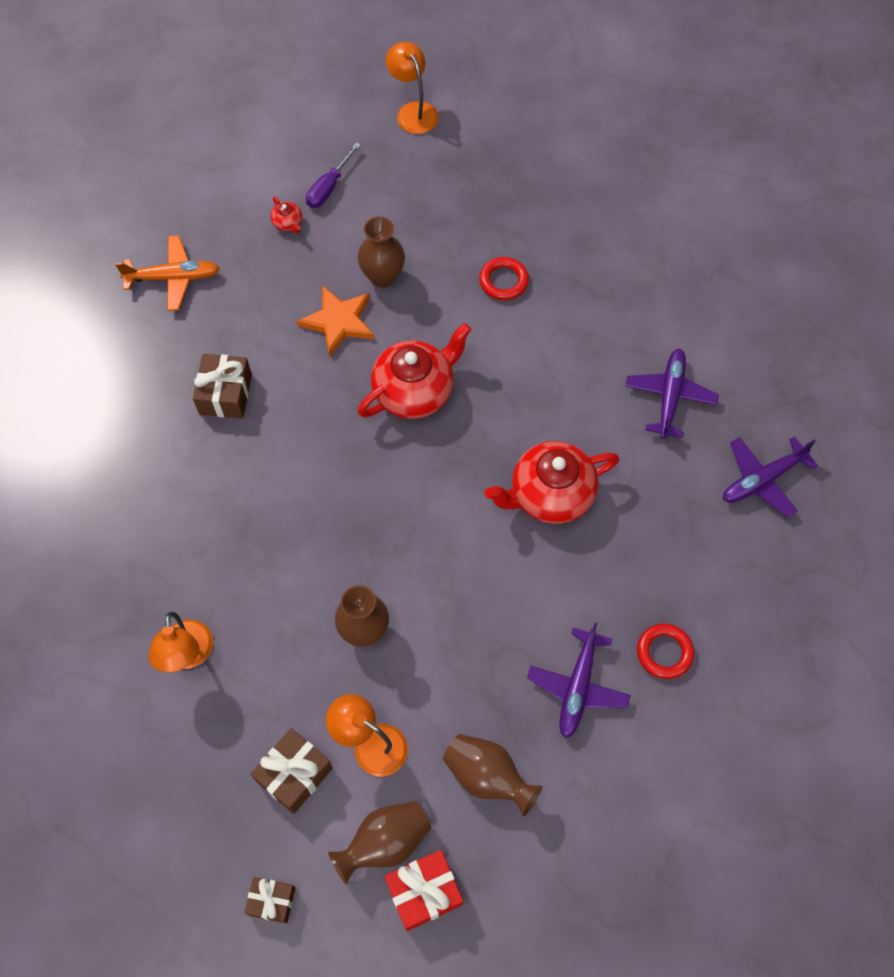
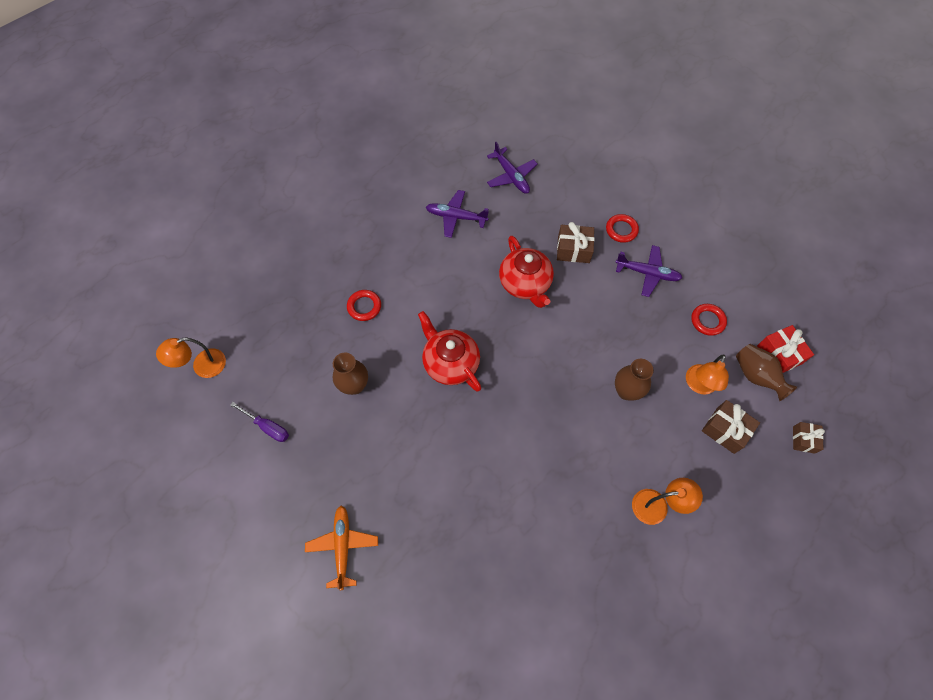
camera: 90 degrees left, 0 degrees up
(225, 394) = (451, 495): brown gift -> brown gift (573, 250)
(288, 223) = (298, 457): red teapot -> none
(339, 322) = (391, 415): orange star -> none
(488, 777) = (707, 321): brown vase -> red ring

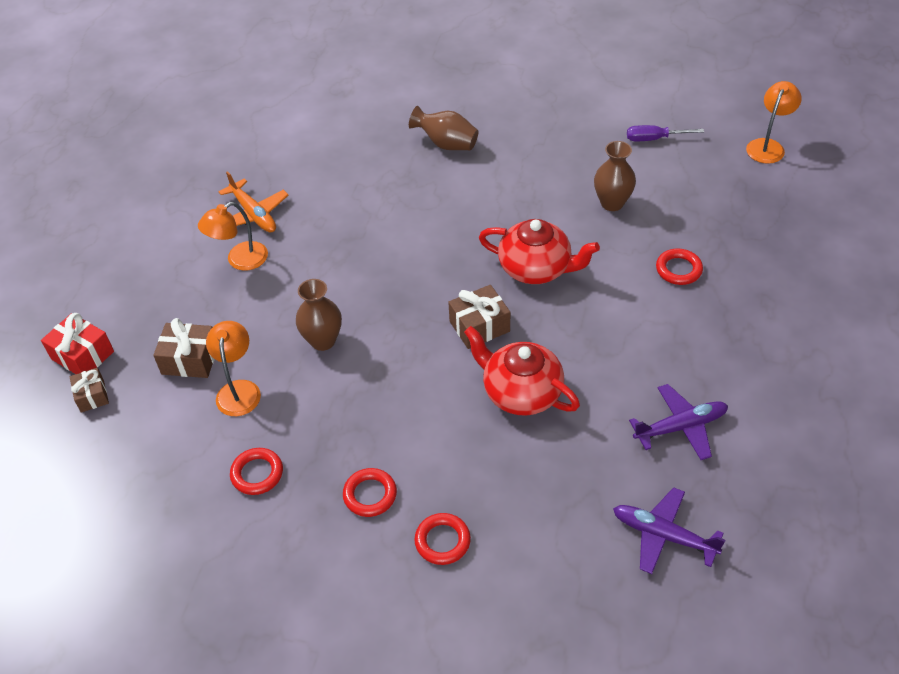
camera: 150 degrees right, 15 degrees down
(343, 547) = (506, 107): orange plane -> orange plane (253, 214)
(573, 250) = (491, 471): brown gift -> brown gift (479, 326)
(647, 273) = (370, 495): purple plane -> red ring
(756, 376) = (169, 437): brown vase -> brown vase (446, 144)
(779, 354) = (144, 480): red gift -> red gift (82, 355)

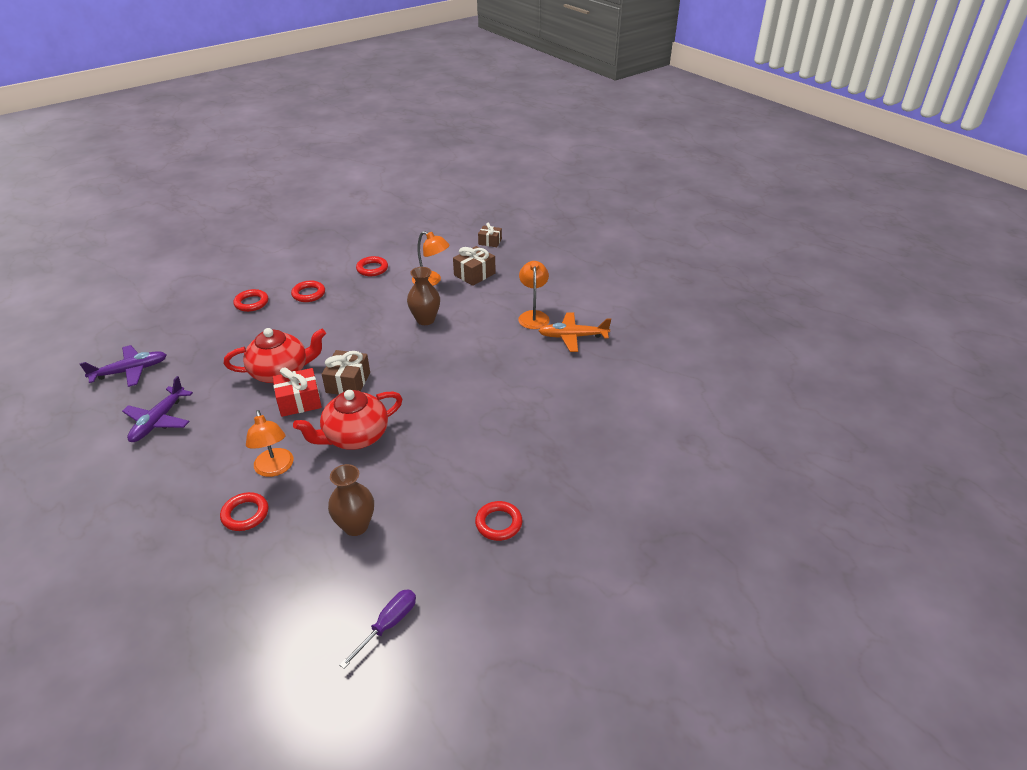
camera: 125 degrees right, 10 degrees down
(82, 355) = (523, 246): red gift -> red gift (299, 401)
(446, 144) = (546, 467): brown vase -> none
(525, 138) = (498, 523): none -> red ring
(768, 146) = (260, 725): orange lamp -> orange lamp (275, 469)

